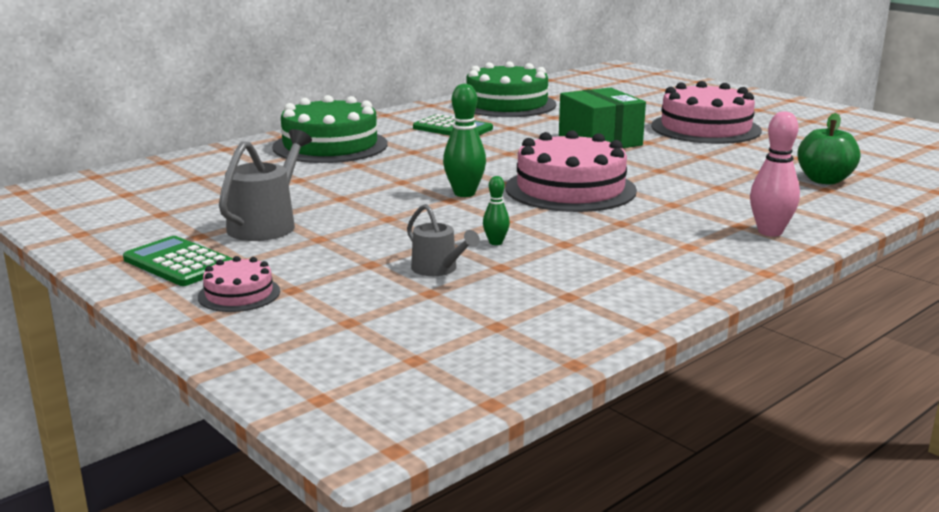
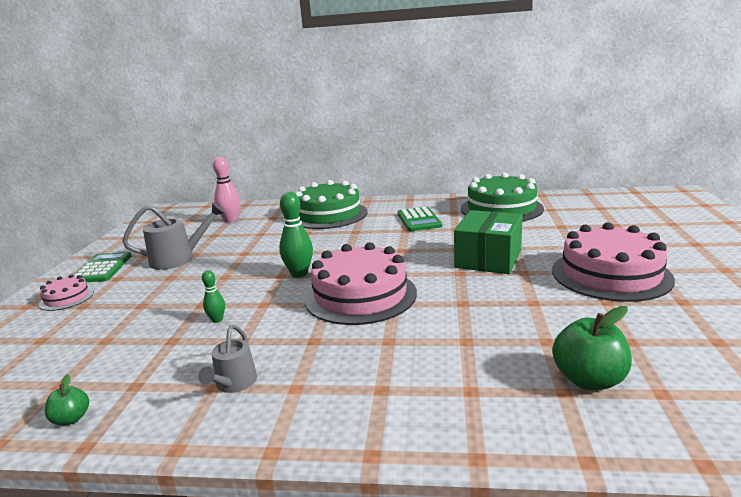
camera: 50 degrees right, 0 degrees up
(438, 269) = (149, 325): grey watering can -> grey watering can (234, 383)
(584, 328) = (71, 419): none -> green apple
(770, 232) = (384, 411): pink bowling pin -> pink bowling pin (230, 220)

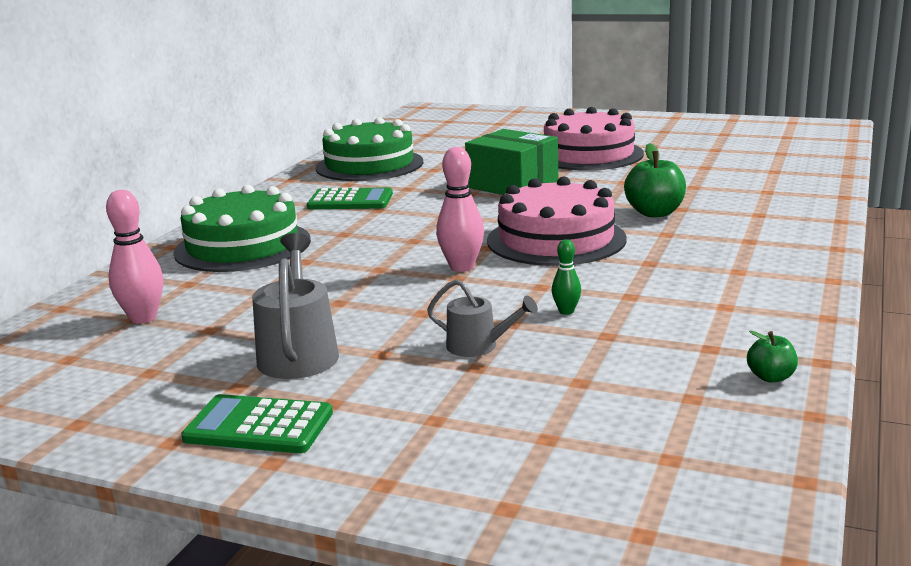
camera: 75 degrees left, 0 degrees up
(67, 298) = (383, 443): pink cake -> none
(234, 383) = (721, 297): grey watering can -> grey watering can (478, 346)
(299, 273) = (462, 267): green bowling pin -> pink bowling pin
(589, 380) = (753, 184): green apple -> green apple (655, 213)

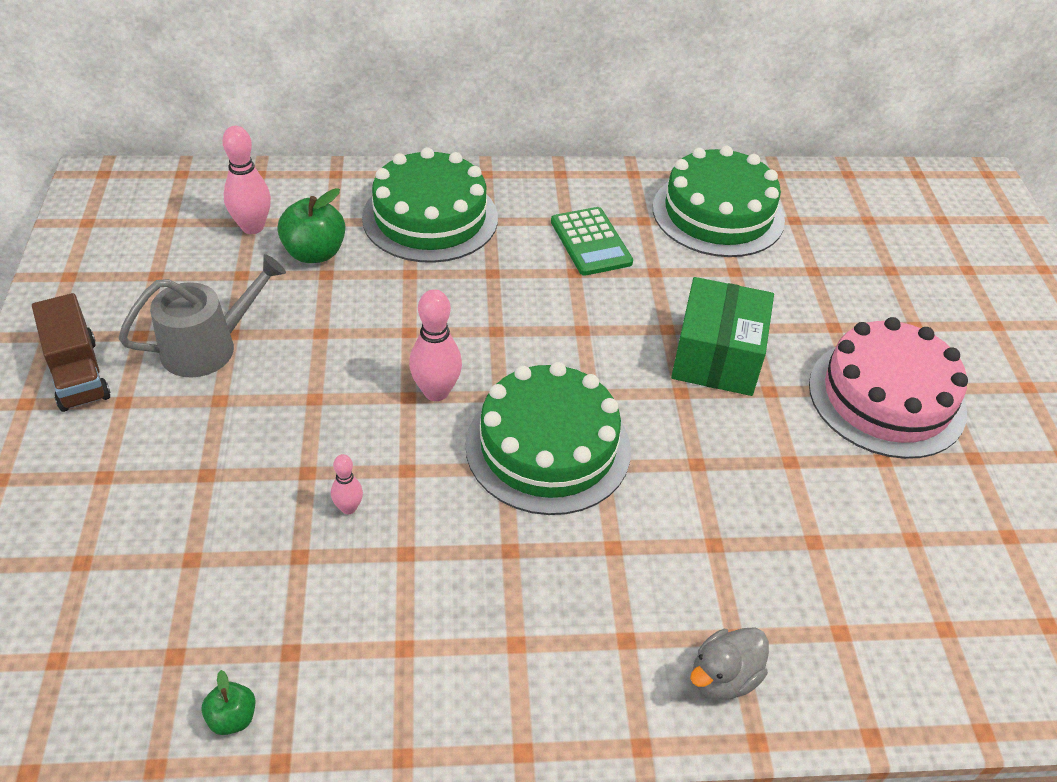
camera: 60 degrees right, 25 degrees up
(258, 426) = (78, 373): green calculator -> brown truck
(478, 346) = (250, 462): grey watering can -> none
(556, 239) = (548, 447): pink cake -> green cake
(566, 311) = (348, 508): green bowling pin -> pink bowling pin
(655, 213) = (684, 520): green apple -> green apple (314, 253)
(790, 221) = (723, 677): none -> grey duck

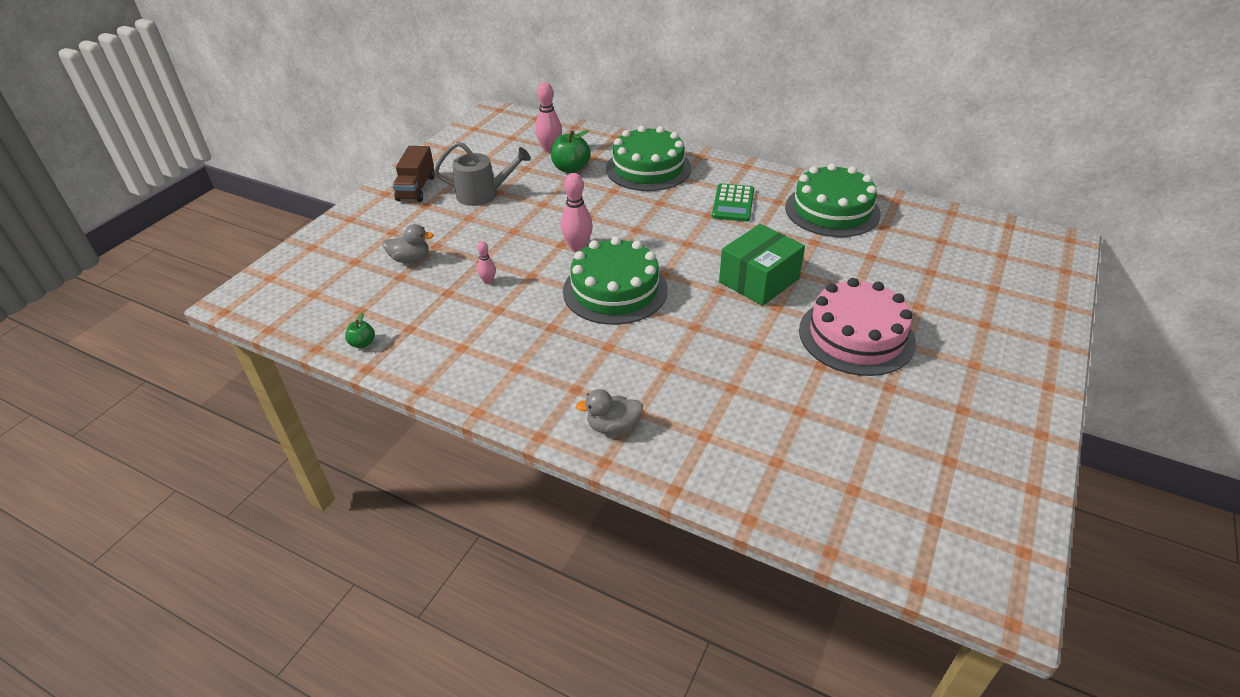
camera: 35 degrees right, 5 degrees down
(182, 518) = (410, 259): none -> grey duck

